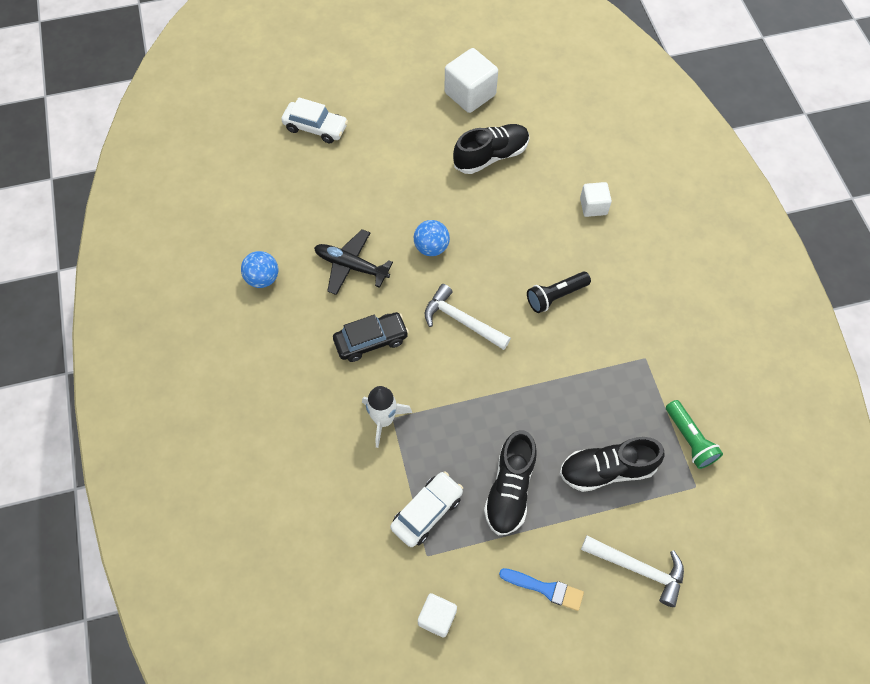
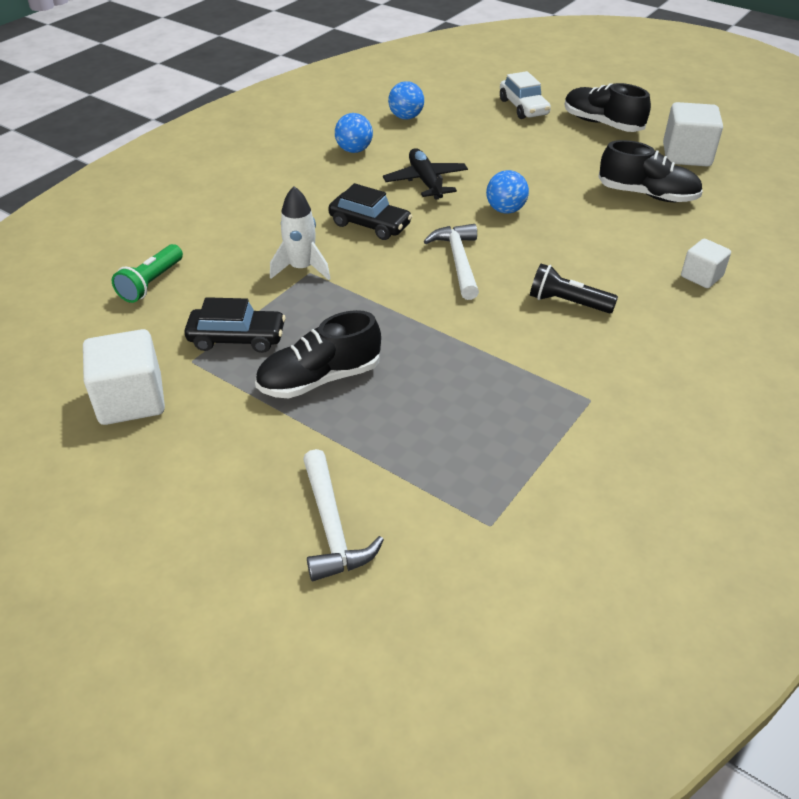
camera: 50 degrees right, 20 degrees down
(250, 210) = (406, 117): none -> blue ball
(427, 512) = (237, 338): white car -> black car
(437, 617) = (131, 400): white cube -> white cube, size x1.69
(545, 589) = (234, 462): blue brush -> none
(606, 470) = (422, 438): black shoe -> black shoe (602, 124)
(689, 440) = (541, 488): green flashlight -> green flashlight (151, 283)

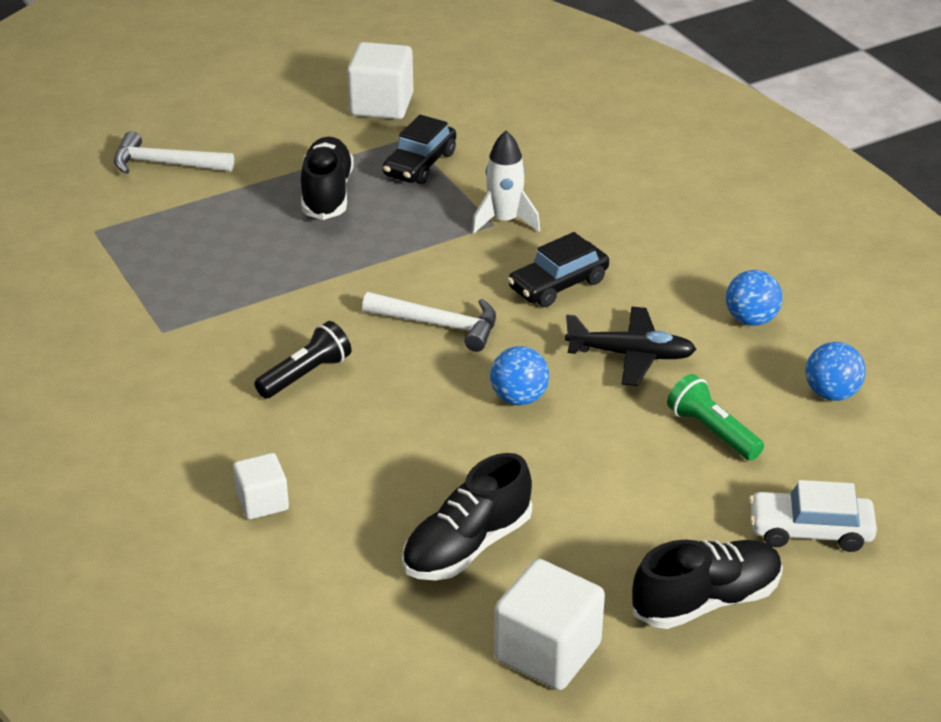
camera: 115 degrees right, 5 degrees down
(151, 283) = (543, 134): green flashlight -> green flashlight (711, 431)

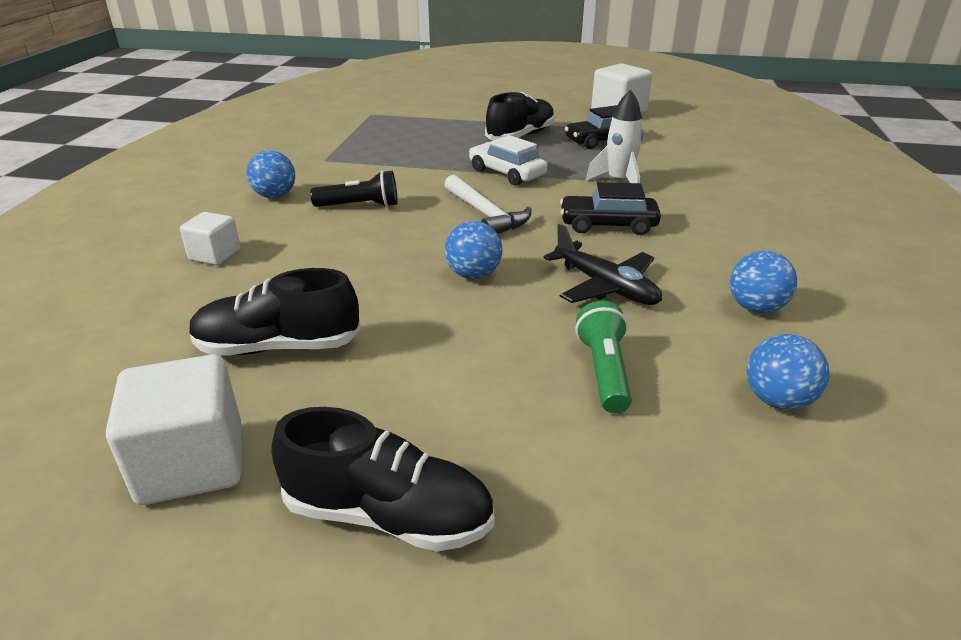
camera: 40 degrees right, 5 degrees down
(165, 164) = (453, 102): white hammer -> none
(196, 406) = (275, 196): none -> blue ball
(810, 531) = (592, 516): white car -> white car (507, 173)

